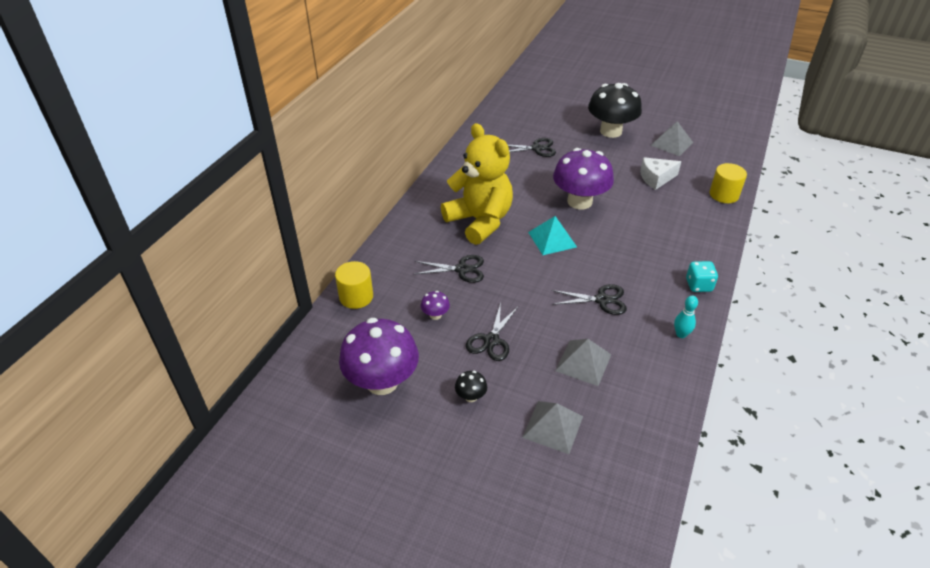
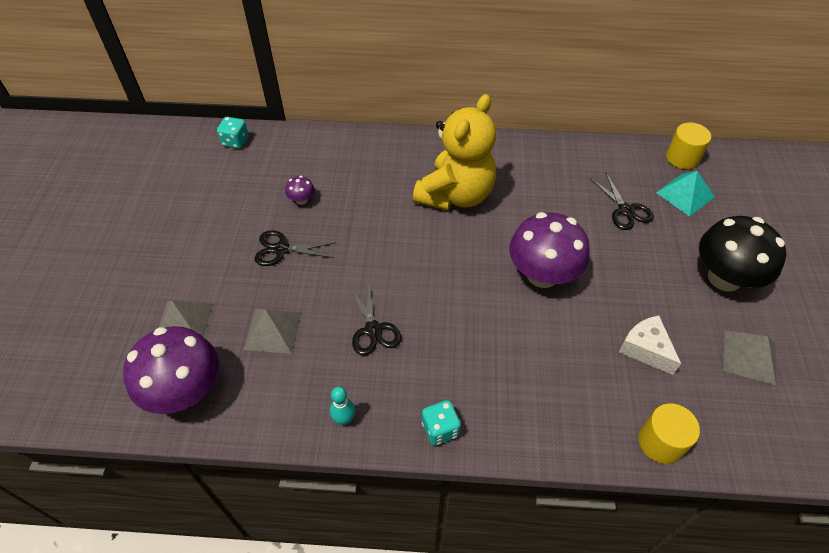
camera: 70 degrees right, 10 degrees up
(320, 351) = (235, 141): none -> turquoise dice
(356, 297) = (306, 141): yellow cylinder -> yellow cylinder (682, 158)
(382, 381) = (211, 189): purple mushroom -> purple mushroom (185, 391)
(462, 269) = (373, 201): black scissors -> none
(471, 396) = (207, 252): black mushroom -> none
(552, 239) = (456, 263): turquoise pyramid -> turquoise pyramid (685, 194)

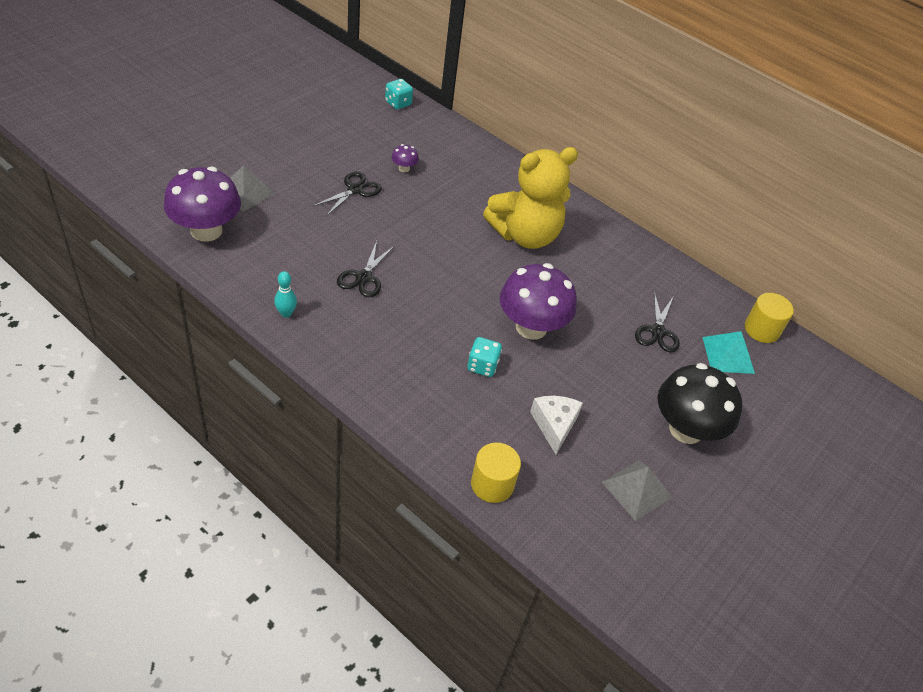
camera: 30 degrees right, 5 degrees down
(272, 330) = (296, 233): grey pyramid -> none
(281, 249) = (355, 190): black scissors -> black scissors turned 90 degrees clockwise
(440, 429) = (342, 363): turquoise dice -> turquoise dice (482, 366)

